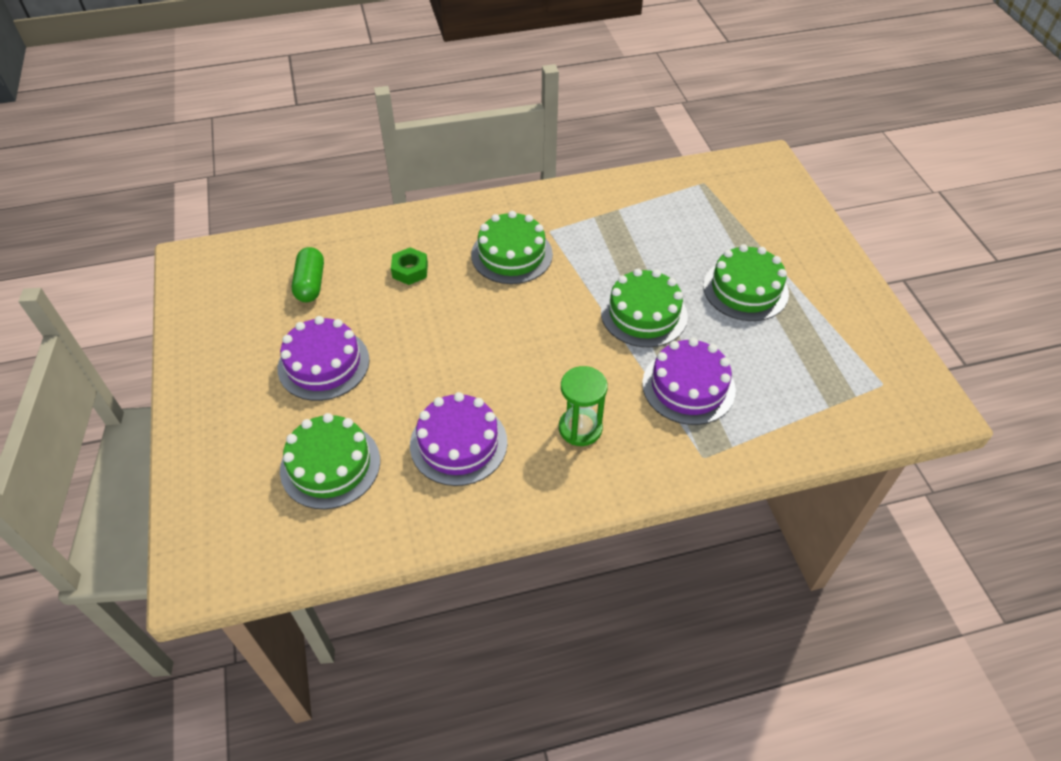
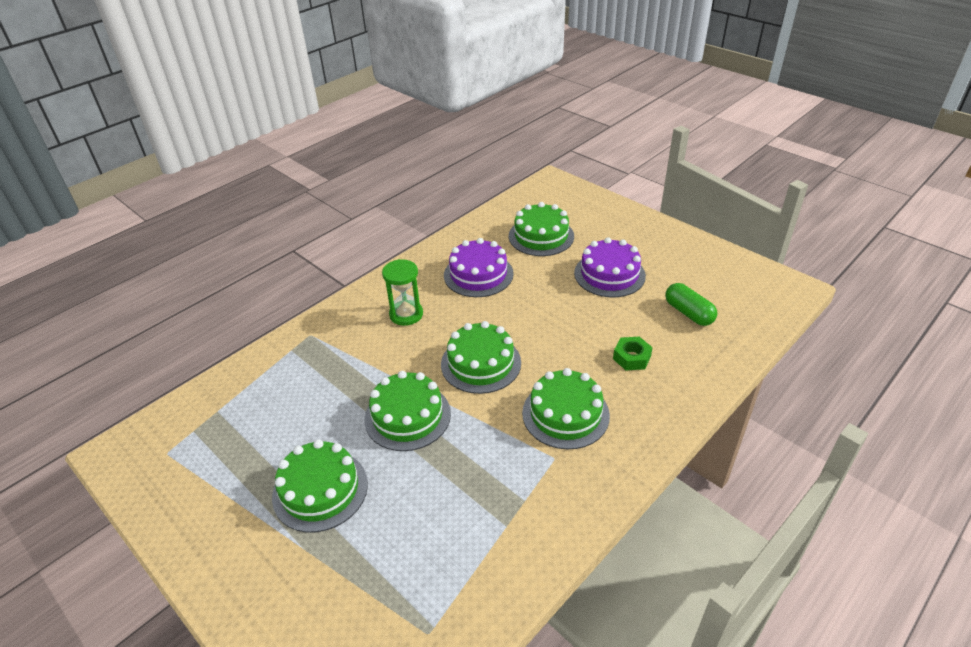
camera: 150 degrees right, 10 degrees down
(544, 330) = (481, 363): none -> green cake
(688, 386) = (340, 374): purple cake -> none

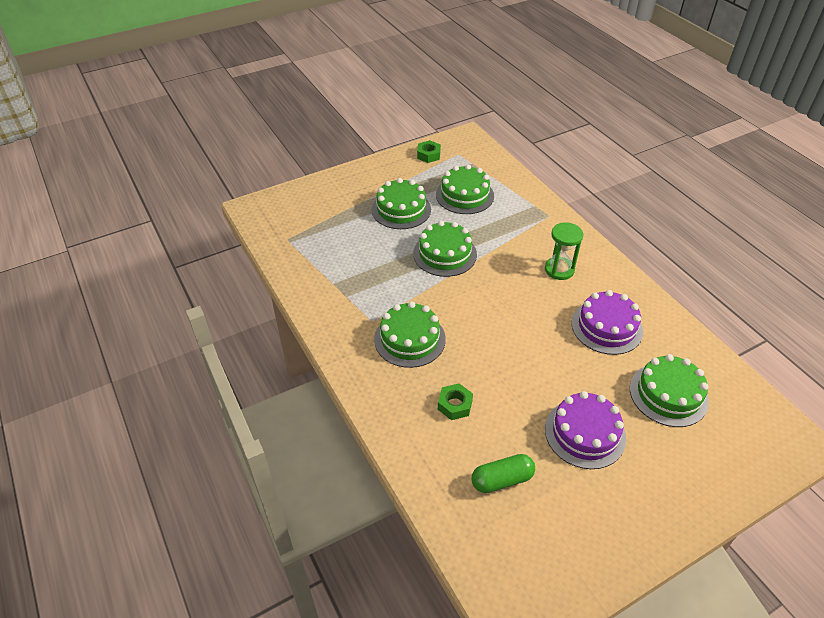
camera: 105 degrees right, 5 degrees up
(168, 491) = (428, 155): none -> green nut
(481, 363) = (484, 303): green cake -> green cake (464, 195)

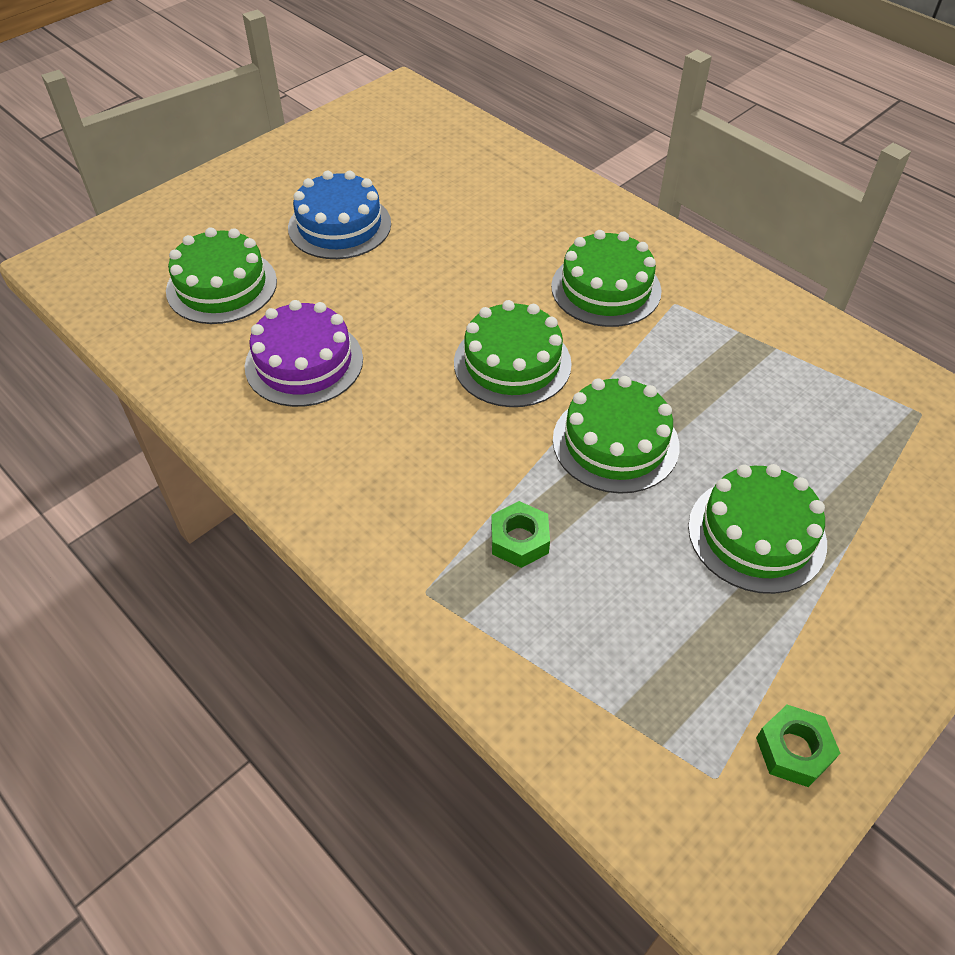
camera: 165 degrees right, 5 degrees up
(455, 405) = (510, 225): green nut -> green nut (519, 540)
(464, 195) = (636, 612): green cake -> green cake (512, 363)
(502, 480) = (433, 171): green capsule -> none
(559, 270) = (390, 453): green hourglass -> none
(585, 433) = (339, 226): purple cake -> blue cake

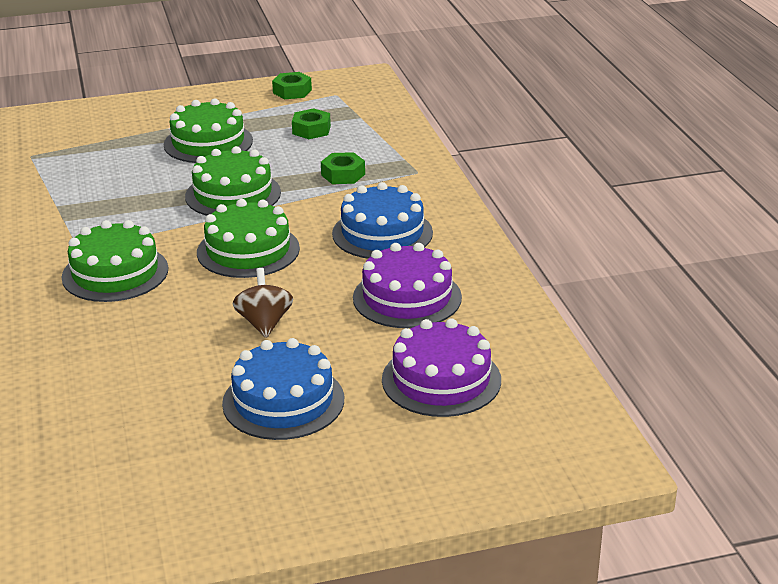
camera: 150 degrees left, 20 degrees down
(222, 286) = (441, 380): green cake -> purple cake
(390, 446) = (382, 233): none -> blue cake
(416, 286) = (264, 323): none -> brown spinning top
(654, 635) = (311, 130): none -> green nut

